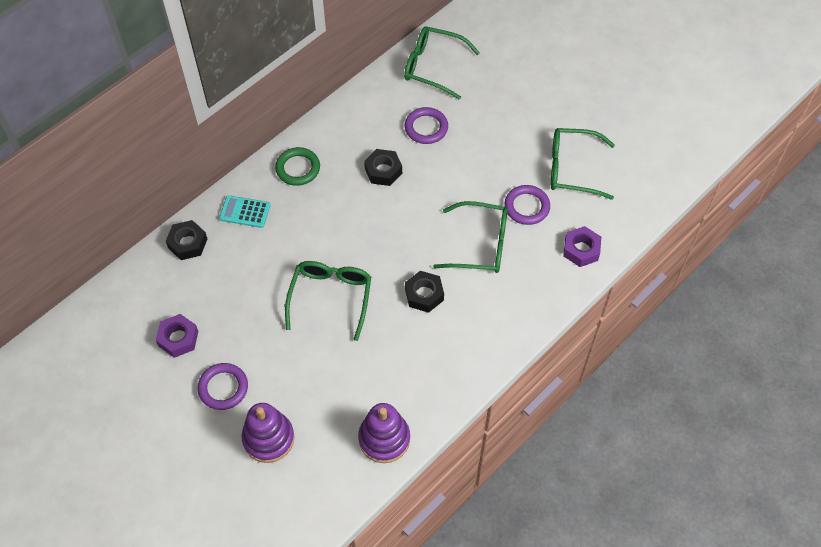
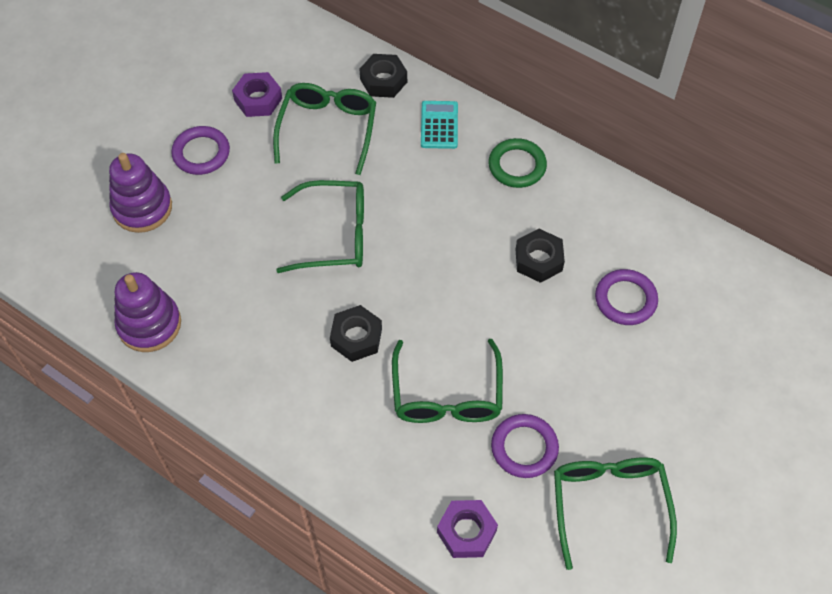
camera: 80 degrees right, 0 degrees up
(433, 67) = (737, 292): green glasses -> green glasses (328, 129)

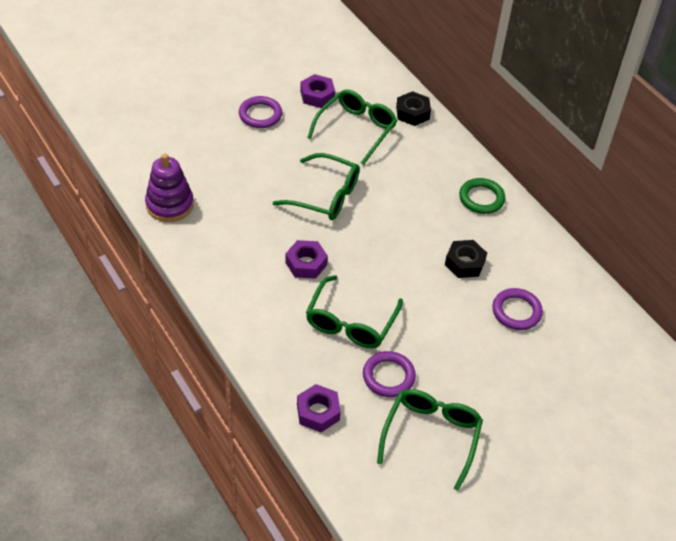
camera: 20 degrees right, 10 degrees down
(142, 208) = (202, 134): purple stacking toy -> none
(356, 337) = (306, 263): black nut -> purple nut
(439, 125) = (438, 154): turquoise calculator -> none

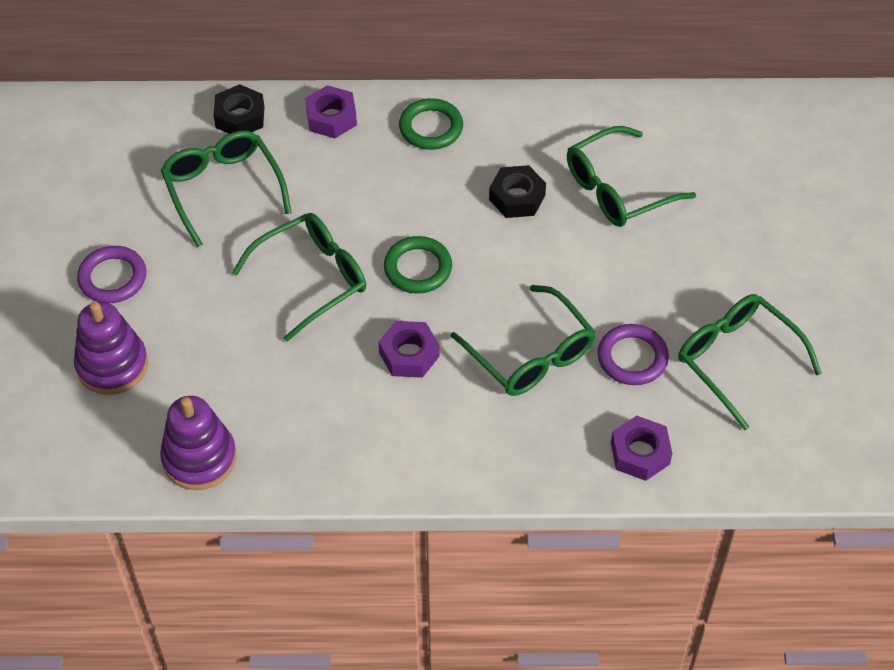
camera: 55 degrees left, 5 degrees up
(204, 142) = (112, 365): none -> purple stacking toy
(317, 95) = (127, 198): purple nut -> purple nut (331, 118)
(371, 239) = (418, 268): none -> green ring
(516, 311) = (618, 189): purple ring -> green glasses

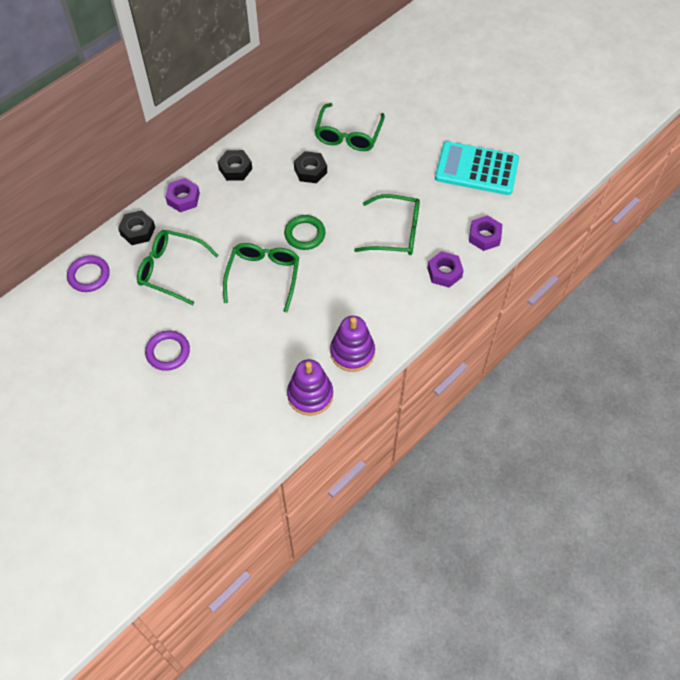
camera: 45 degrees left, 5 degrees up
(112, 365) = (218, 390): purple stacking toy -> purple stacking toy (352, 352)
(409, 354) = (346, 274): purple nut -> purple nut (444, 272)
(431, 127) = (235, 169): green ring -> black nut
(632, 358) = (436, 200): purple ring -> purple ring (89, 275)
(737, 360) = (476, 169): green glasses -> turquoise calculator

